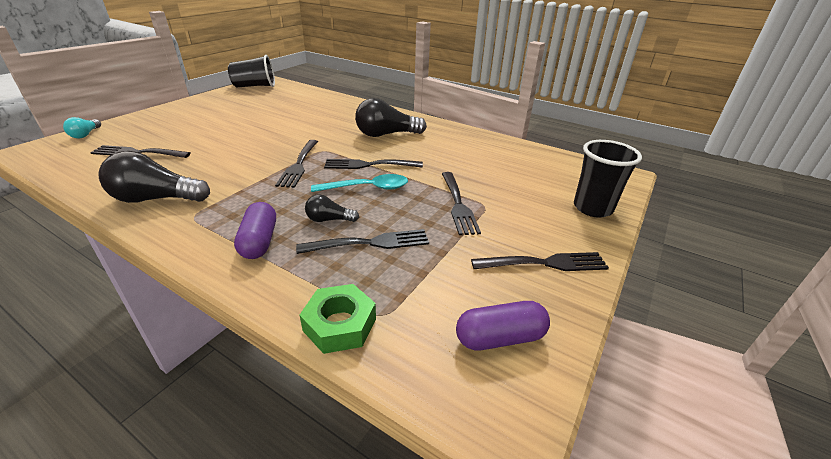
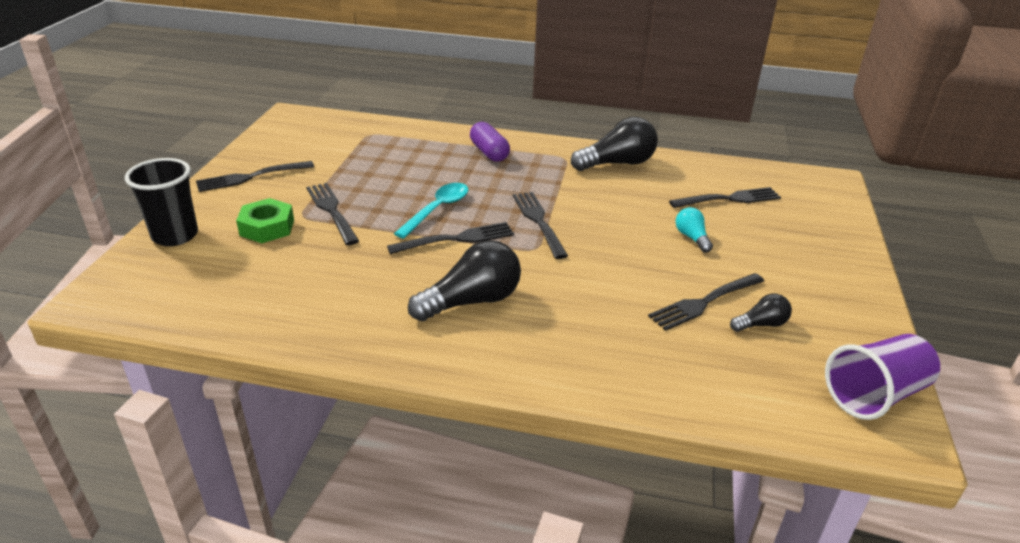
camera: 160 degrees right, 0 degrees up
(85, 134) = (836, 208): turquoise light bulb -> turquoise light bulb (692, 238)
(255, 86) = (874, 395): black cup -> purple cup
(329, 220) = (450, 175): black light bulb -> black light bulb (761, 324)
(340, 324) = (393, 127): green nut -> green nut (267, 227)
(367, 188) = (437, 210): turquoise spoon -> turquoise spoon turned 150 degrees clockwise
(369, 243) = (402, 165): black fork -> black fork (705, 302)
(500, 338) = (293, 136): purple capsule -> none

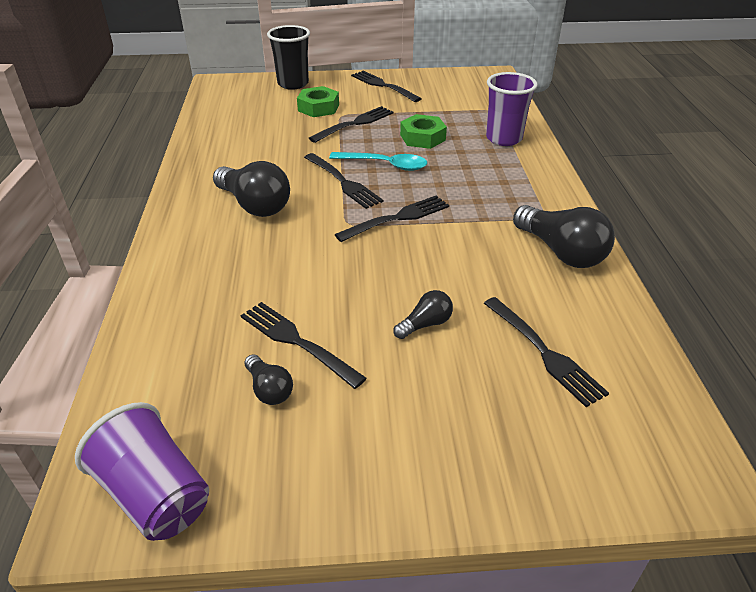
camera: 75 degrees right, 5 degrees up
(396, 179) = (422, 137): none -> green nut
(430, 142) = (504, 138): none -> purple cup
(489, 152) = (512, 170): purple capsule -> none
(692, 238) = (425, 324): turquoise light bulb -> black light bulb

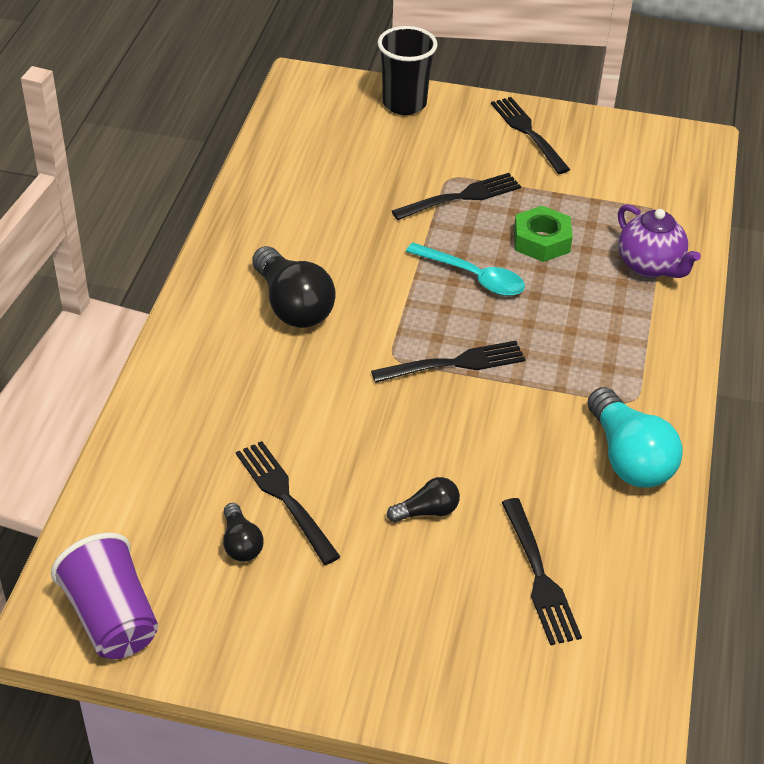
camera: 15 degrees right, 5 degrees up
(318, 108) = (423, 157): green nut -> none
(342, 182) = (409, 293): black fork -> none
(504, 138) = (650, 266): purple cup -> purple teapot
(561, 252) = (629, 458): black light bulb -> turquoise light bulb

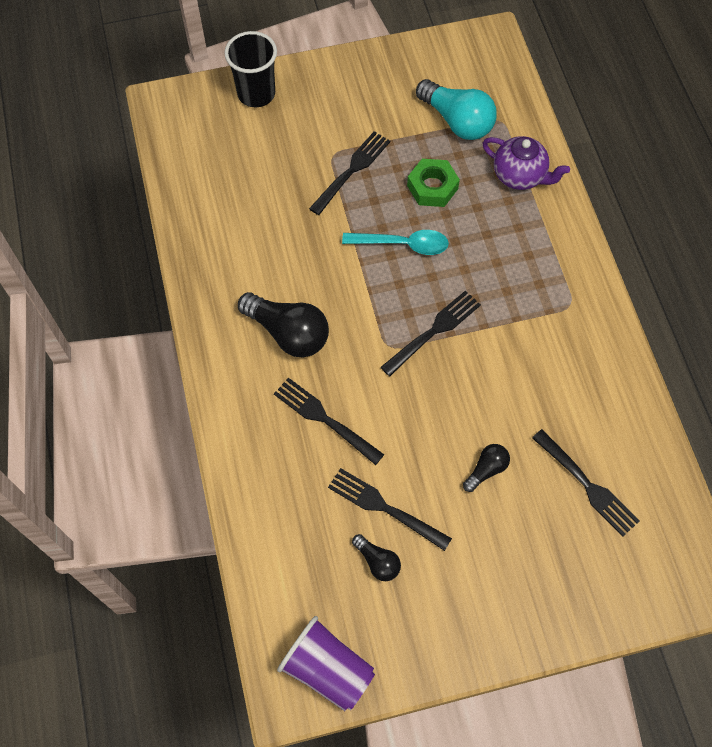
camera: 25 degrees left, 20 degrees up
(529, 133) = (366, 83): black fork -> black fork (325, 419)
(629, 458) = (593, 357): turquoise light bulb -> turquoise light bulb (457, 121)

